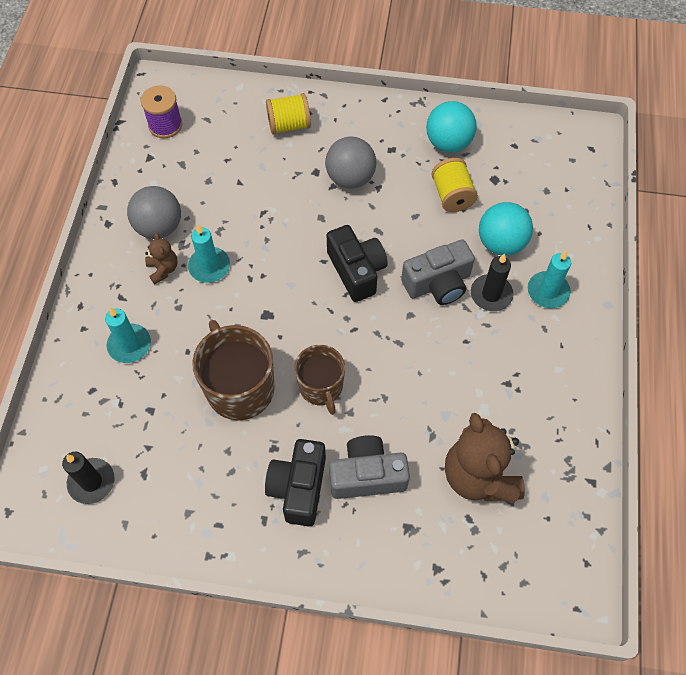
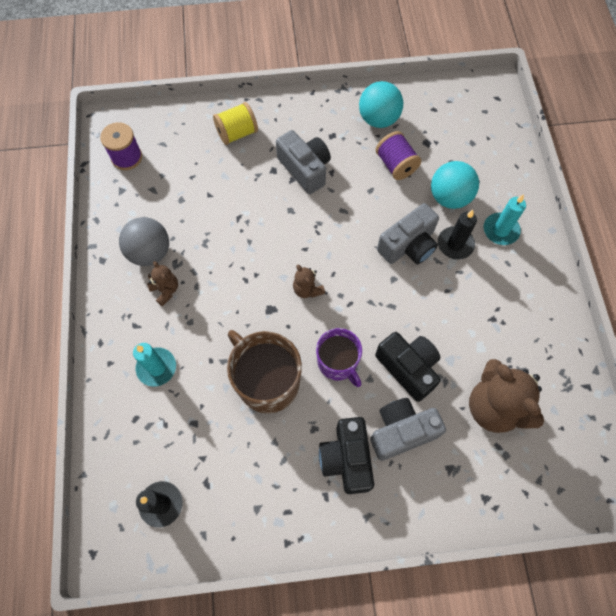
camera: 15 degrees left, 5 degrees up
(209, 266) = (206, 278): turquoise candle -> none
(313, 303) = (307, 289): none -> brown teddy bear
(321, 387) = (338, 363): brown mug -> purple mug
(350, 178) = (305, 169): grey ball -> grey camera
(356, 271) = (336, 251): black camera -> black camera (408, 368)
(452, 195) = (396, 165): yellow spool -> purple spool

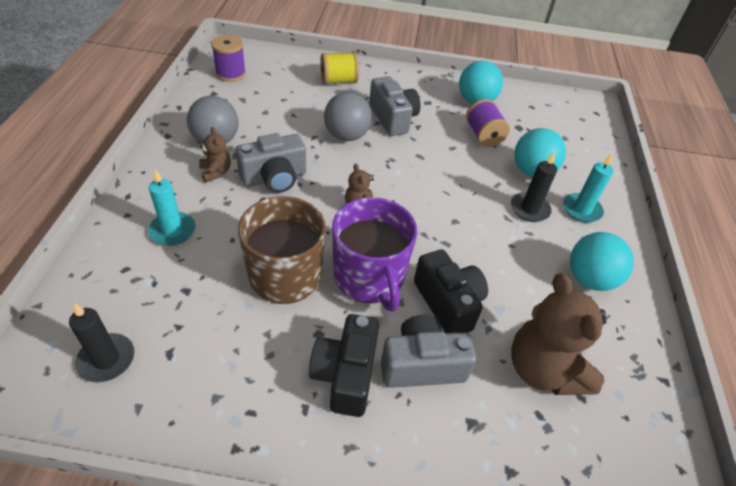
camera: 10 degrees right, 20 degrees down
(268, 206) = (346, 136): none -> grey ball
(338, 363) = (369, 277): purple mug -> purple mug, size x1.54
(408, 245) = (479, 198): grey camera -> grey camera (274, 178)
(518, 306) = (589, 279): none -> turquoise ball

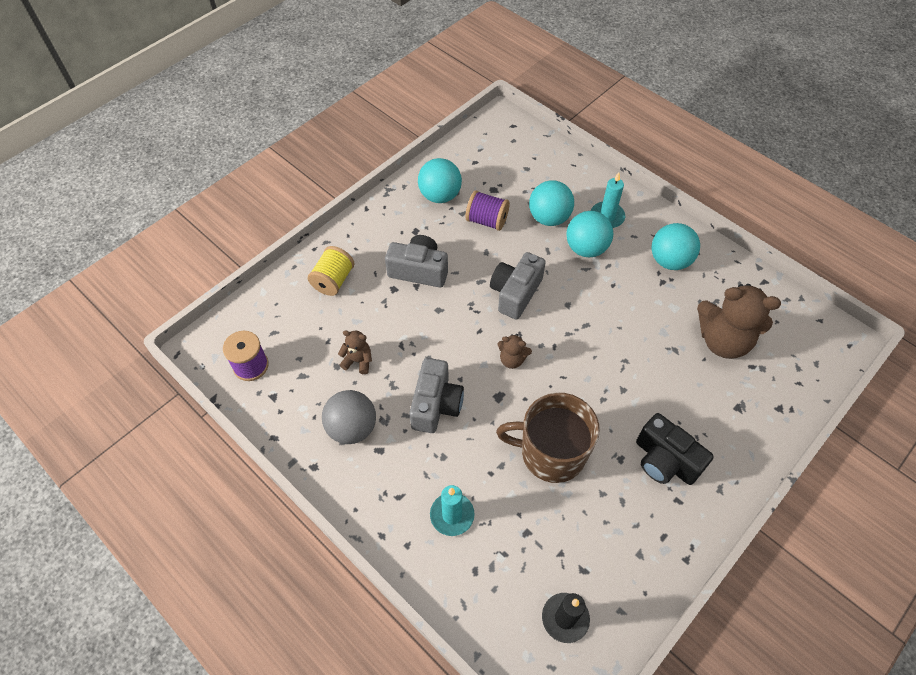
camera: 50 degrees left, 10 degrees up
(216, 172) = (397, 448): brown teddy bear -> brown teddy bear (358, 361)
(346, 136) = (418, 319): grey ball -> none
(369, 277) = (589, 396): purple mug -> none
(422, 364) = (682, 409): grey camera -> grey camera (515, 293)
(448, 303) = (641, 360): black camera -> none
(529, 209) = (586, 248): black candle -> turquoise ball

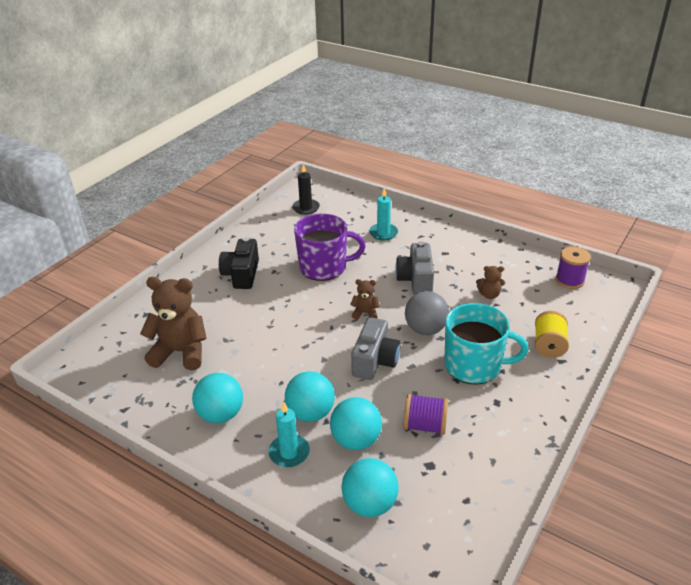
camera: 170 degrees right, 20 degrees down
(352, 428) = (470, 260): grey ball -> grey ball (425, 329)
(419, 270) = (474, 365): grey camera -> turquoise mug
(440, 195) = (489, 446): turquoise ball -> turquoise ball (369, 504)
(551, 453) = (324, 267): brown mug -> purple mug
(665, 460) = (241, 274): black camera -> black camera turned 120 degrees counterclockwise

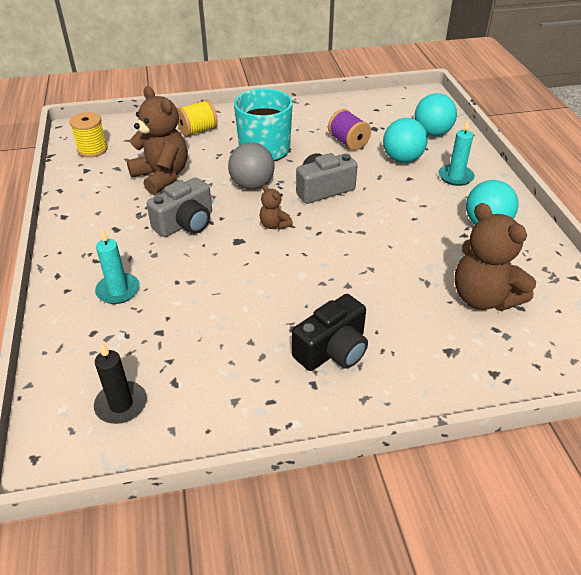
camera: 135 degrees left, 5 degrees up
(310, 413) = (414, 188): turquoise ball -> none
(324, 267) = (238, 294): purple mug -> none
(489, 295) = (162, 176): brown teddy bear -> brown teddy bear, size x2.09
(569, 280) = (92, 149): purple spool -> yellow spool

